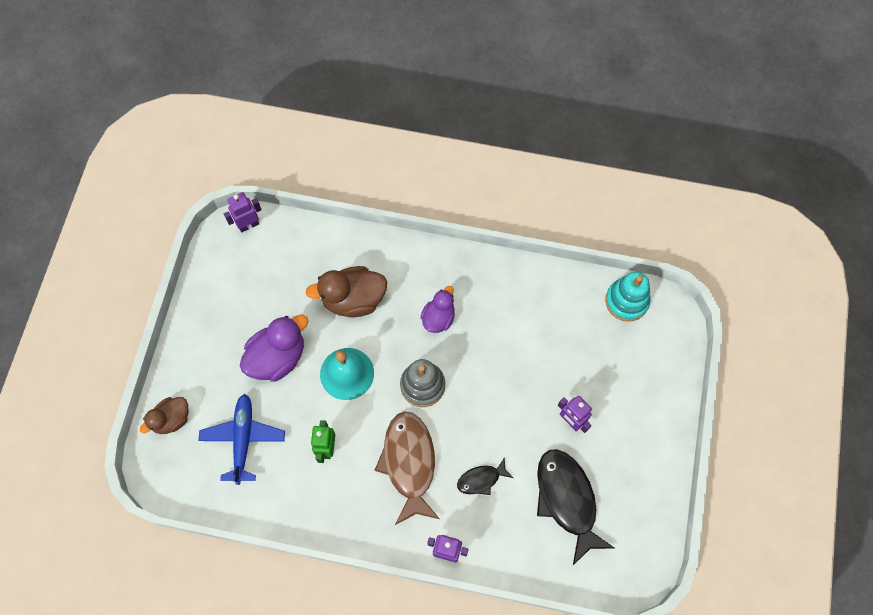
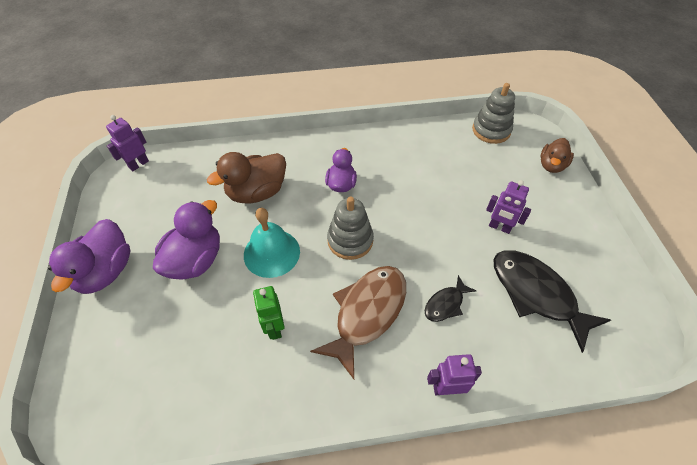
camera: 20 degrees left, 15 degrees down
(172, 419) = (86, 357): brown duck -> brown duck (551, 165)
(198, 342) = (105, 271): none -> purple duck
(243, 439) = (177, 349): blue plane -> none
(409, 463) = (367, 313): brown fish -> brown fish turned 60 degrees clockwise
(626, 301) = (491, 130): turquoise stacking toy -> grey stacking toy

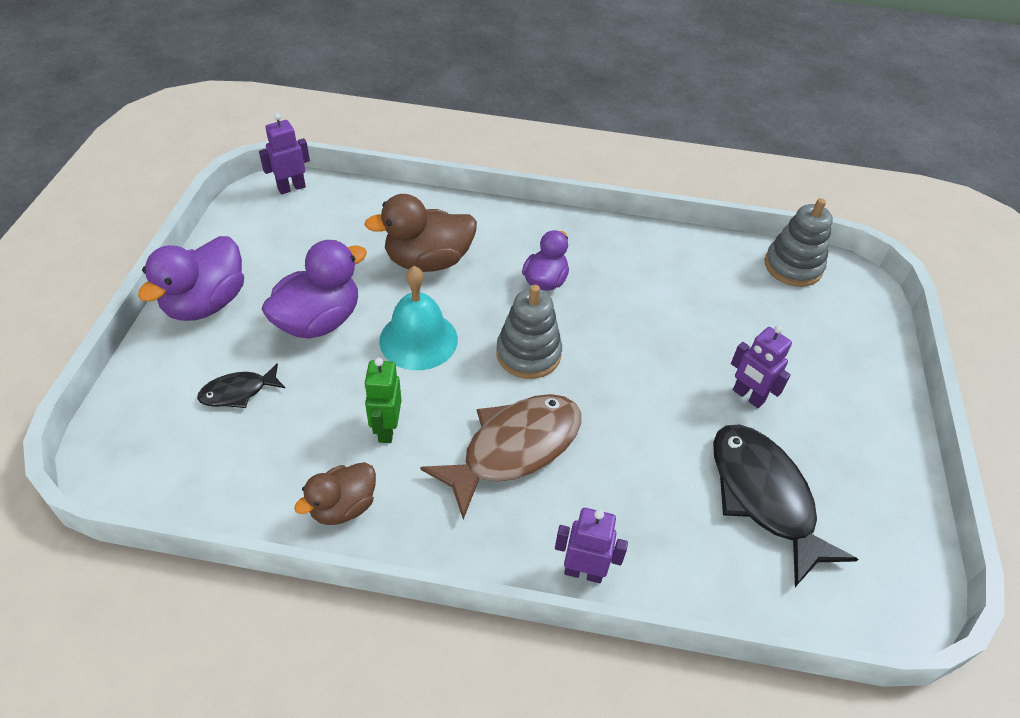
camera: 15 degrees right, 5 degrees down
(446, 304) = (627, 470): black fish -> black fish (238, 392)
(551, 165) = (865, 337): brown duck -> brown duck (343, 507)

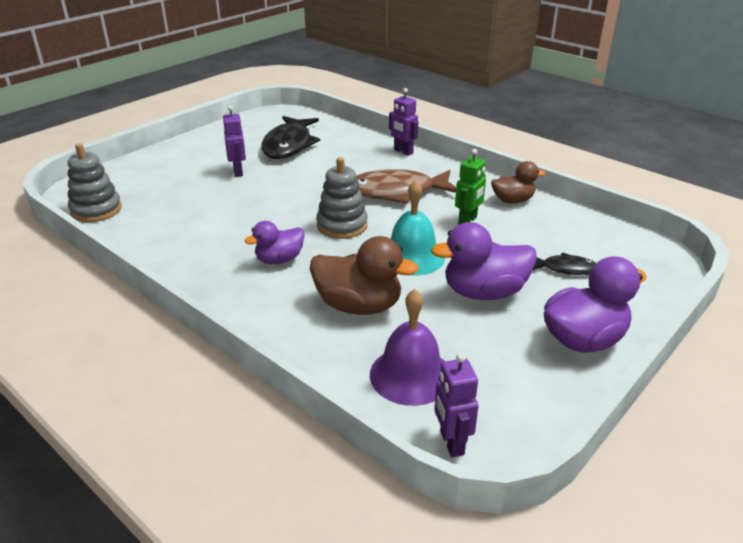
camera: 145 degrees left, 15 degrees down
(291, 188) = (451, 442): purple robot -> purple robot turned 75 degrees clockwise
(344, 220) = (410, 375): none -> purple bell

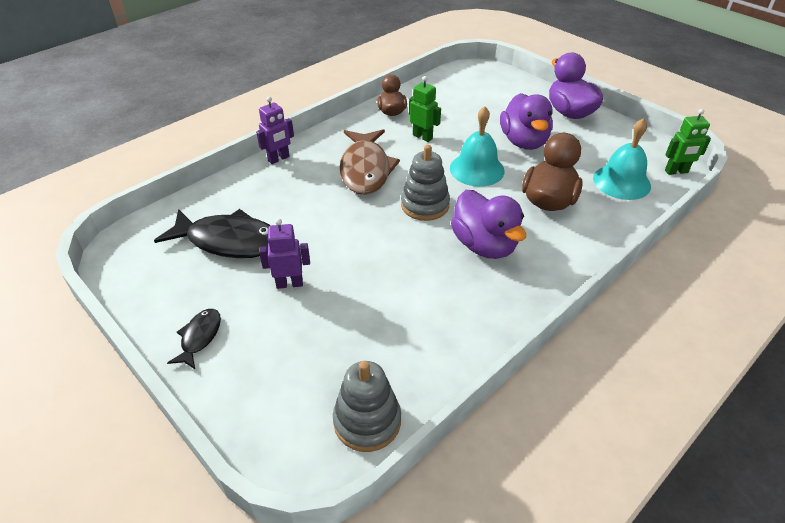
camera: 85 degrees left, 10 degrees up
(279, 260) = (484, 245): purple duck -> purple duck, size x1.59
(410, 375) = (621, 182): purple bell -> turquoise bell
(451, 442) = (676, 171): purple robot -> green robot
(565, 268) = (491, 105): black fish -> black fish (199, 337)

